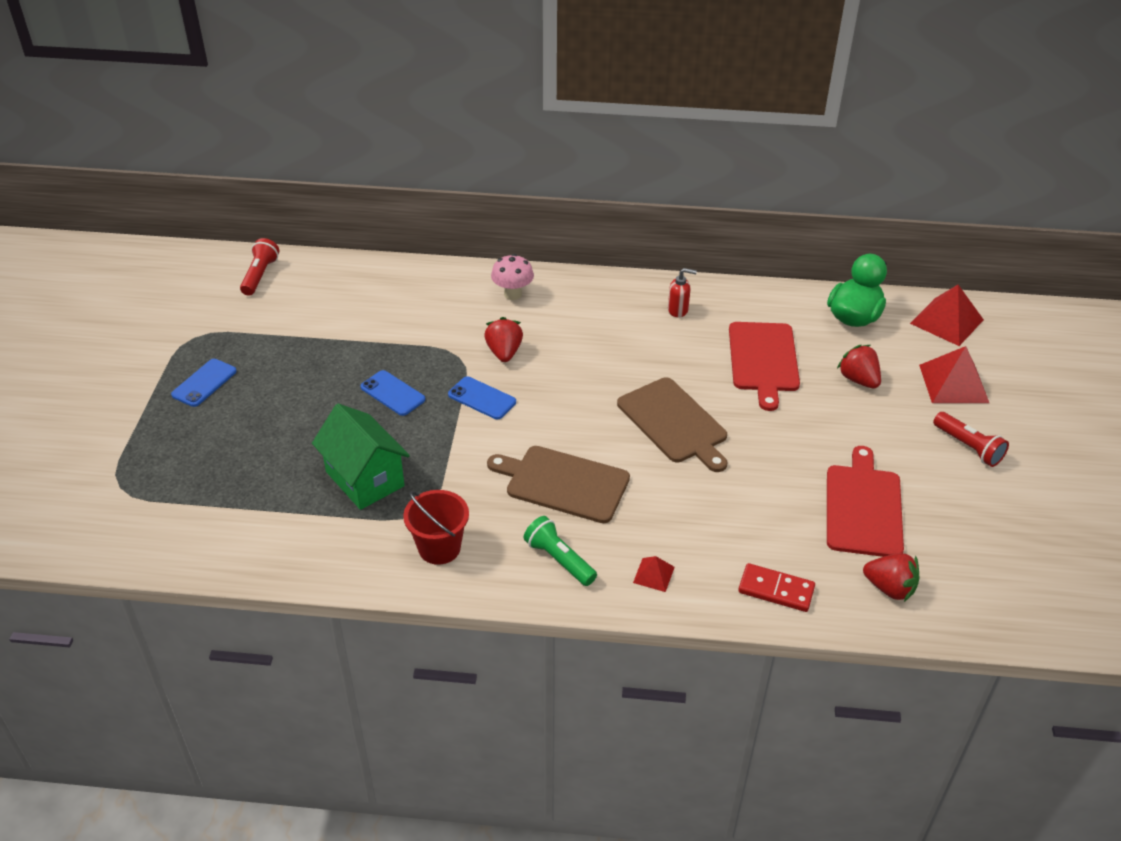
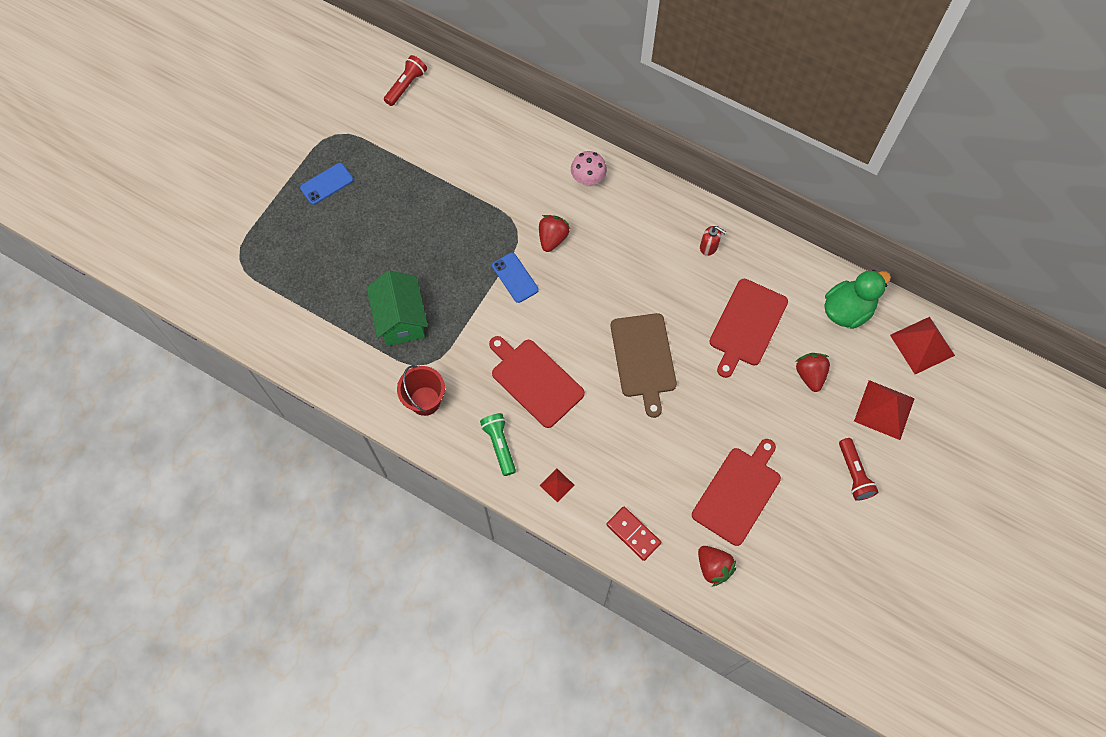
camera: 25 degrees right, 25 degrees up
(393, 393) = (453, 247): blue phone -> none
(563, 483) = (535, 380): brown cutting board -> red cutting board

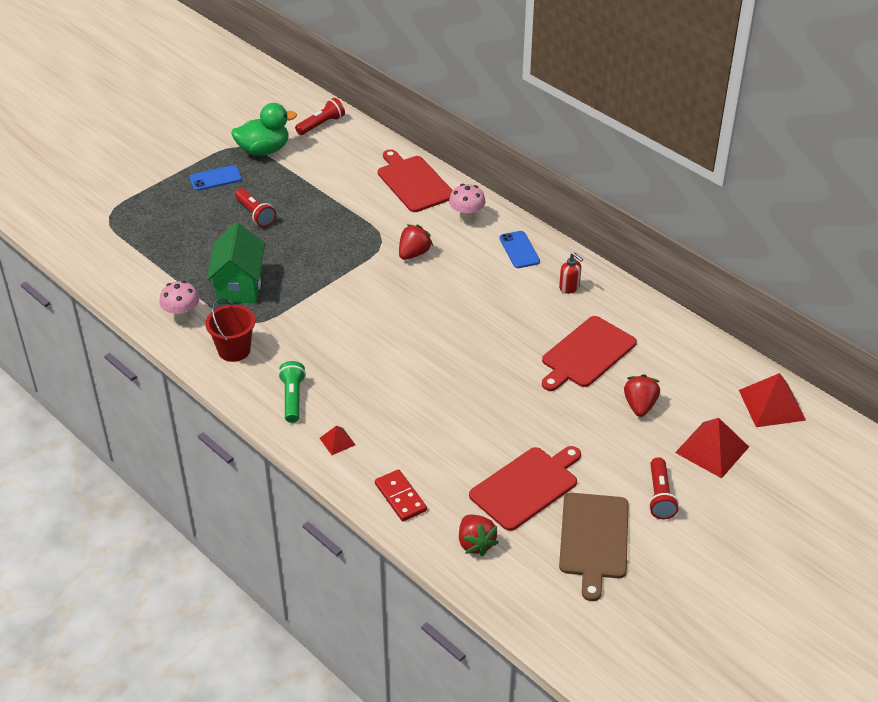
camera: 15 degrees right, 25 degrees down
(360, 371) = (182, 316): none -> pink mushroom
(383, 222) = (255, 214): none -> red flashlight
(515, 277) = (364, 275): blue phone -> blue phone (519, 250)
(535, 380) = (350, 356): red cutting board -> red cutting board (414, 182)
(643, 359) = (468, 360): brown cutting board -> brown cutting board (594, 539)
(847, 310) = (698, 362): green duck -> green duck (264, 150)

